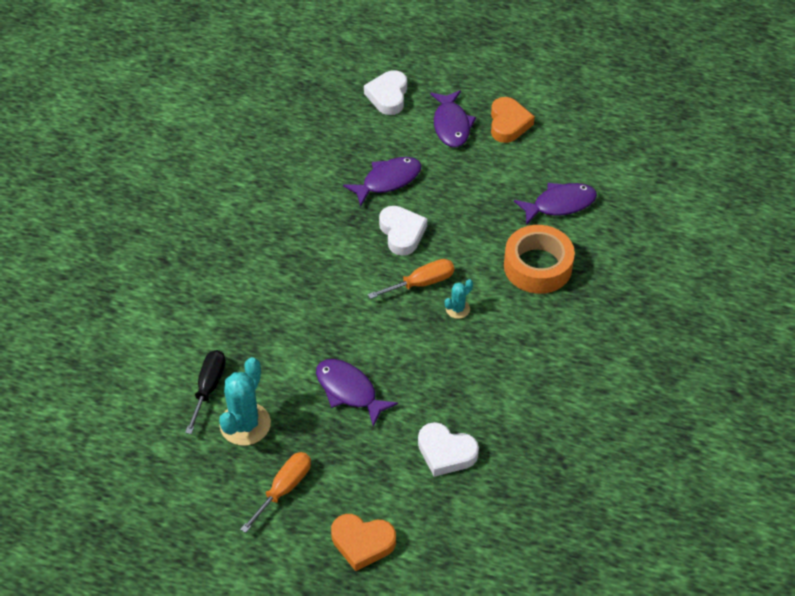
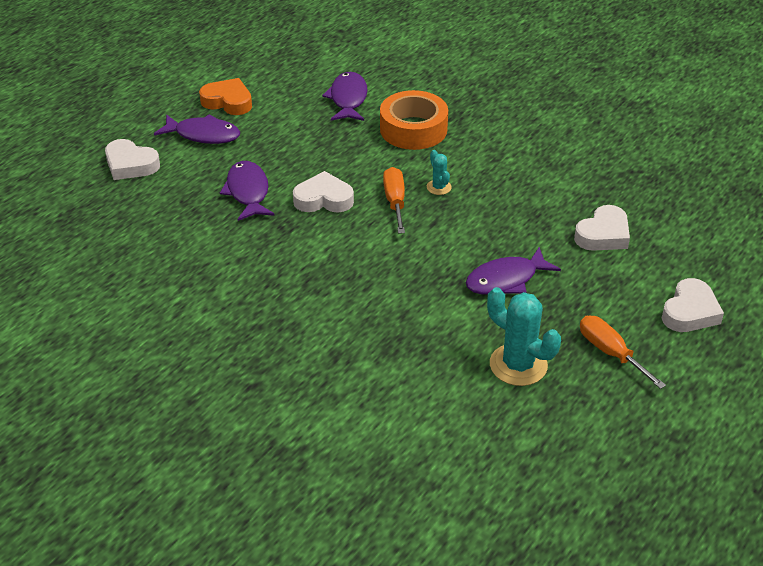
camera: 70 degrees left, 10 degrees down
(208, 388) = (457, 384): black screwdriver -> none
(362, 543) = (690, 312): orange heart -> white heart

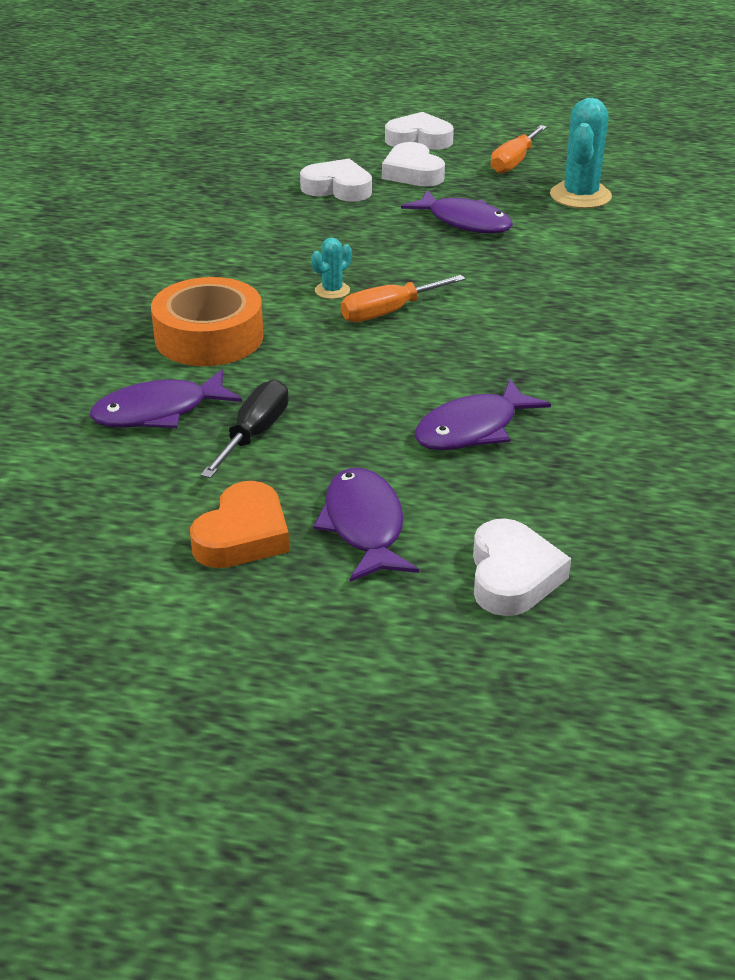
camera: 115 degrees left, 5 degrees down
(228, 102) = (243, 535): orange heart -> orange heart turned 150 degrees counterclockwise
(304, 122) = (254, 434): none -> black screwdriver
(323, 199) = (431, 363): white heart -> white heart (412, 173)

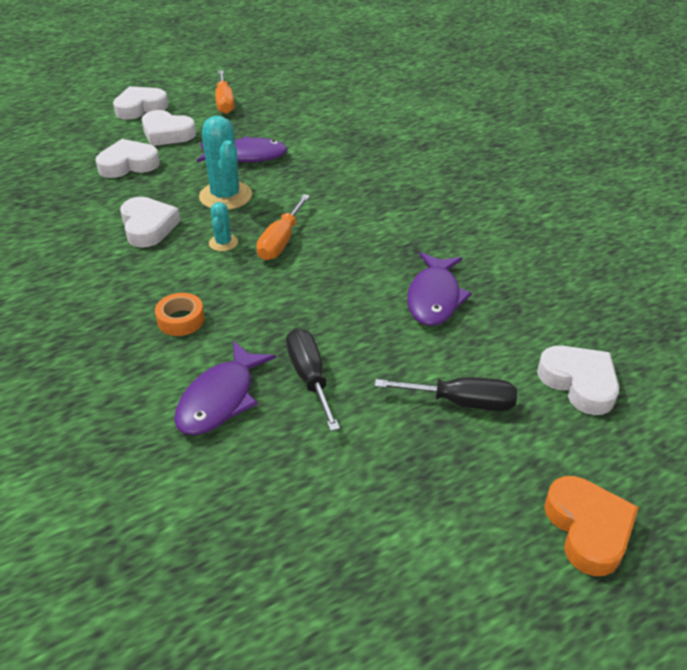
camera: 40 degrees left, 5 degrees up
(209, 337) = (181, 320): orange tape -> orange tape, size x0.50
(243, 535) = (401, 458): orange heart -> orange heart (588, 529)
(283, 249) = (148, 227): none -> white heart
(364, 526) = (462, 402): purple fish -> black screwdriver
(580, 196) = (294, 111): turquoise cactus -> turquoise cactus (225, 196)

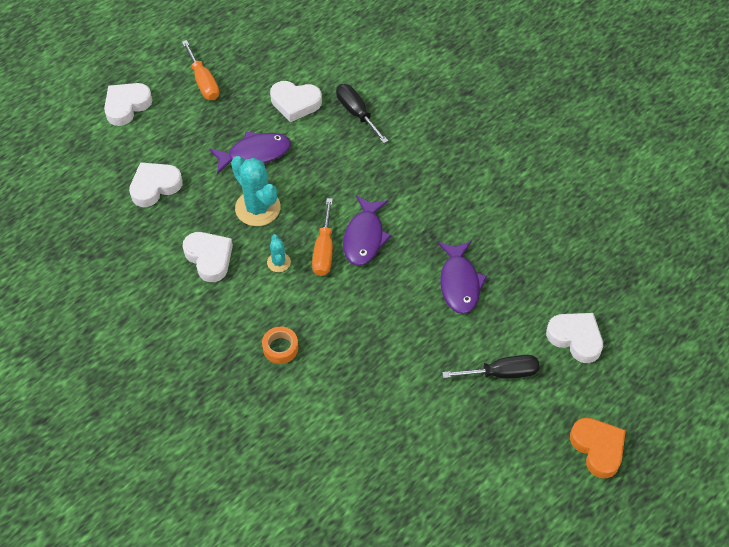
camera: 15 degrees left, 15 degrees up
(167, 134) = (170, 138): white heart -> white heart (295, 103)
(220, 399) = (339, 410): purple fish -> purple fish (364, 237)
(309, 377) = (393, 377): black screwdriver -> black screwdriver (356, 113)

